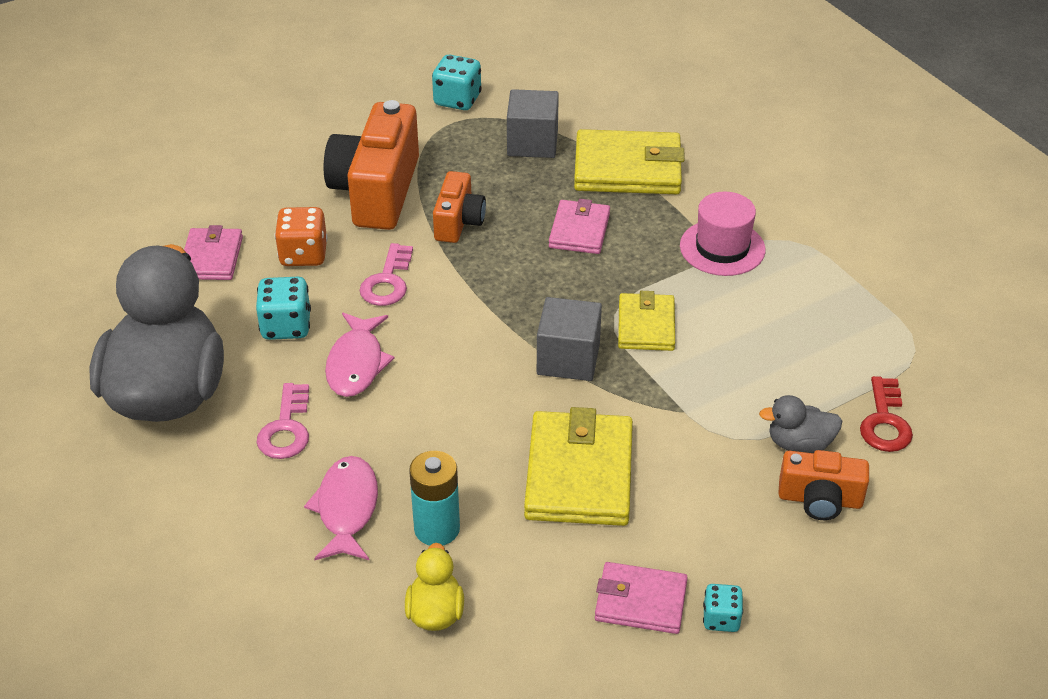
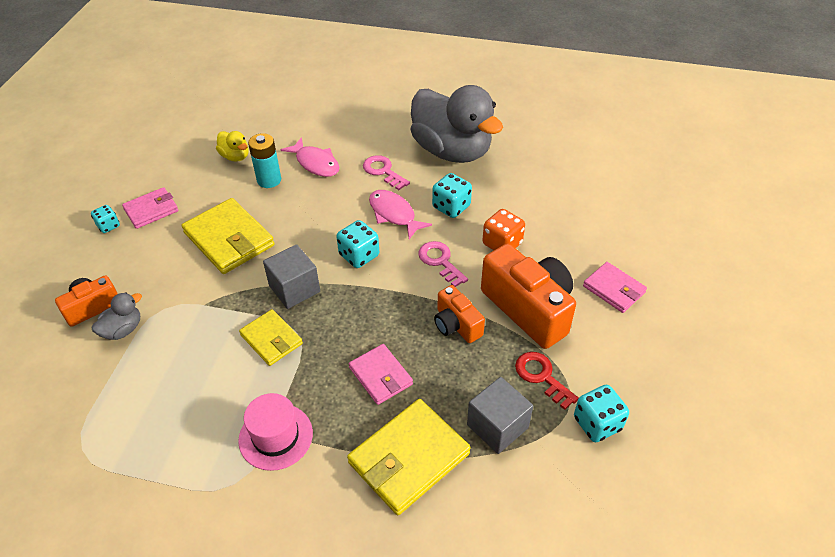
camera: 135 degrees right, 5 degrees up
(211, 258) = (539, 210): pink wallet -> pink wallet (613, 289)
(458, 345) = (359, 255): none -> turquoise dice
(885, 422) = (77, 379): red key -> red key (542, 377)

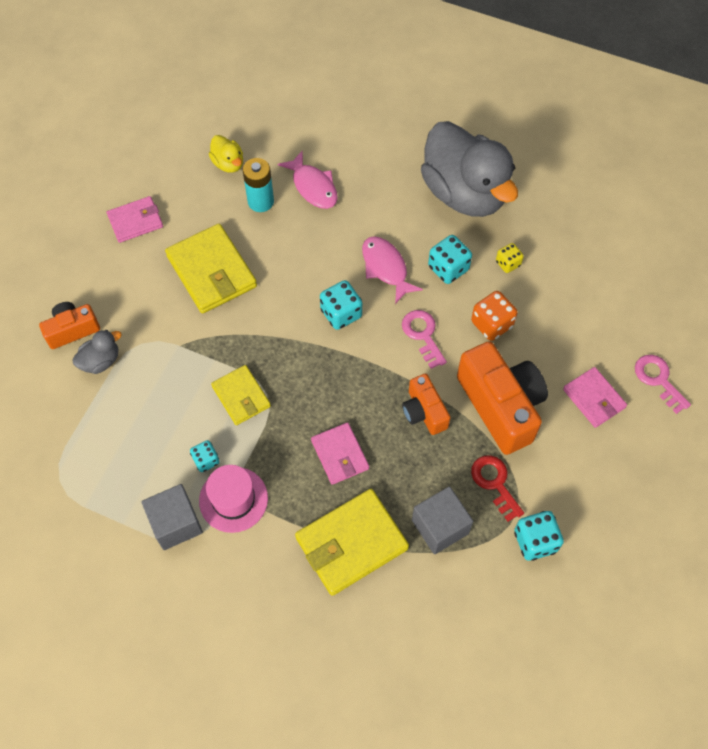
camera: 10 degrees right, 15 degrees up
(108, 226) = (91, 234): turquoise dice -> turquoise dice (206, 460)
(294, 289) = (270, 342): grey cube -> grey cube (176, 523)
(383, 171) = (384, 209): pink key -> pink key (658, 380)
(504, 196) = (508, 263): none -> yellow dice

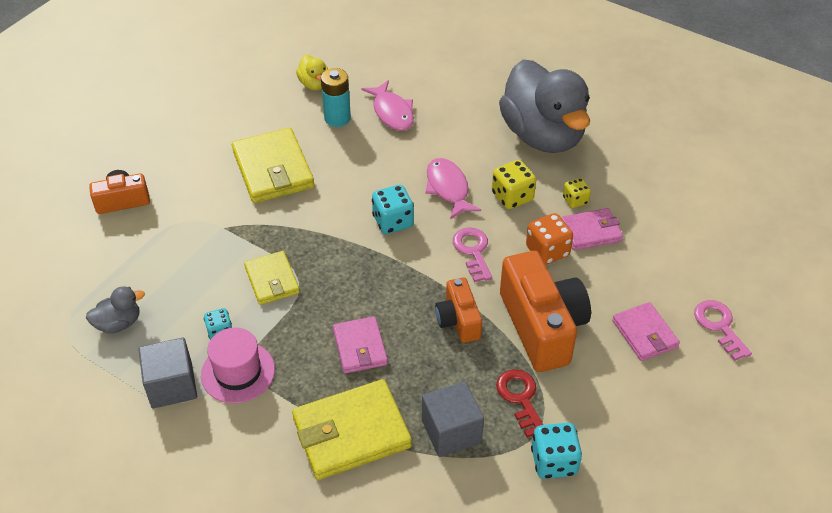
camera: 10 degrees right, 15 degrees down
(101, 361) = (141, 230): grey duck -> grey duck (119, 323)
(135, 221) = (211, 119): pink wallet -> pink wallet (591, 232)
(448, 268) = (512, 197): turquoise dice -> yellow dice

